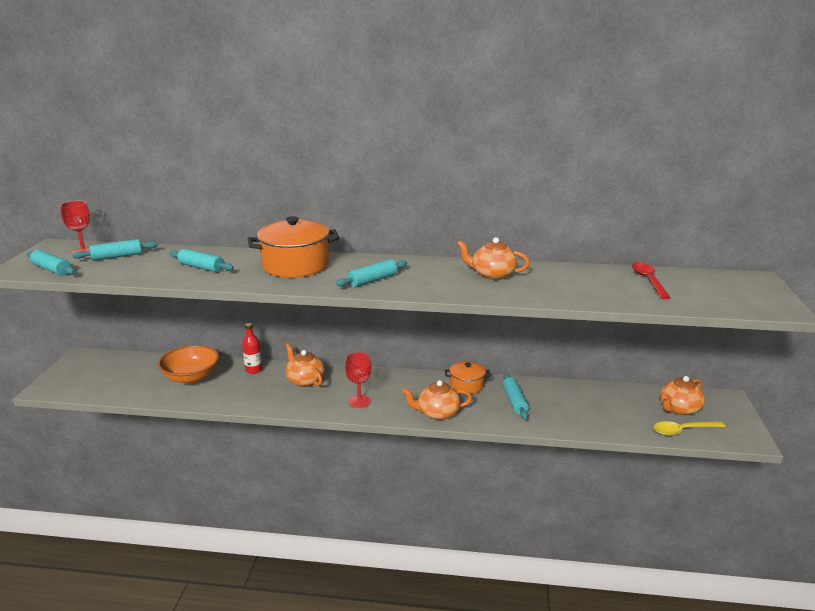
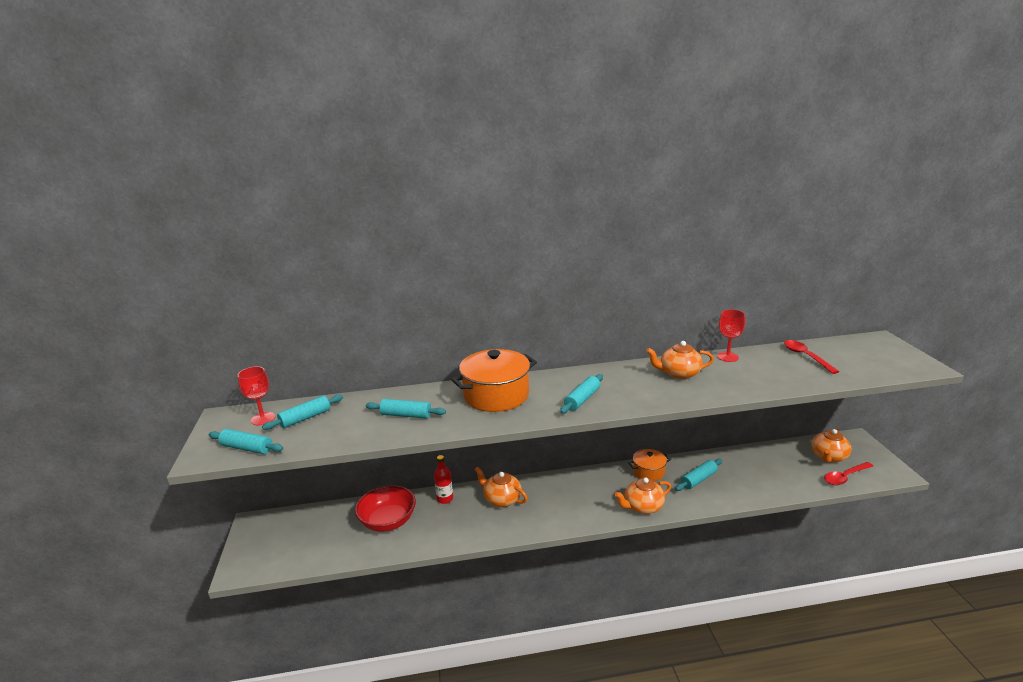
camera: 15 degrees left, 0 degrees up
(191, 377) = (388, 521): orange bowl -> red bowl
(359, 401) = (566, 510): red goblet -> red goblet (727, 357)
(514, 401) = (698, 479): turquoise rolling pin -> turquoise rolling pin turned 75 degrees clockwise
(683, 430) = (845, 477): yellow spoon -> red spoon

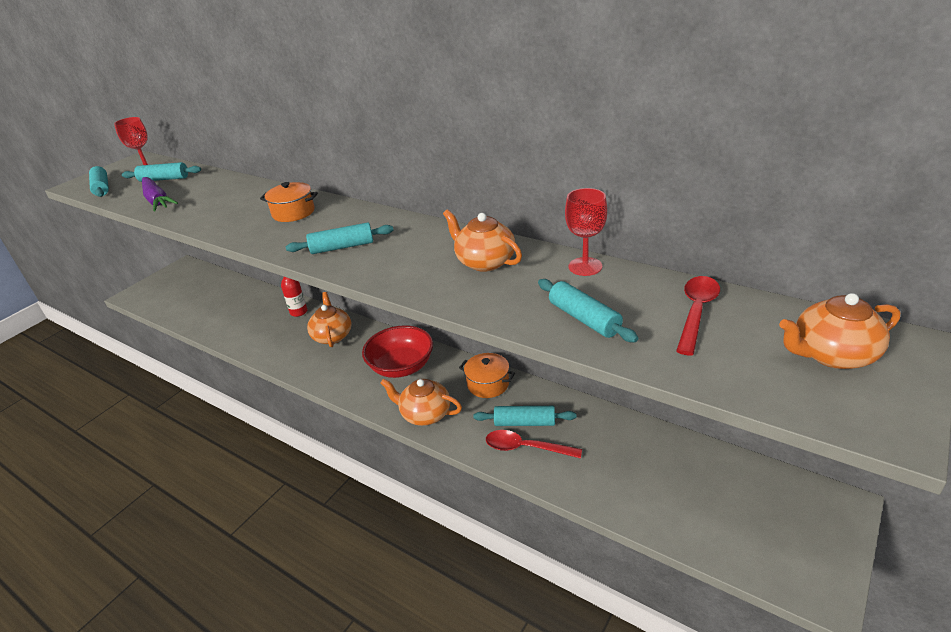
camera: 45 degrees right, 10 degrees up
(346, 433) = (157, 201): none -> purple carrot
(388, 521) = (242, 309): red bowl -> red bowl (401, 366)
(406, 415) = (211, 203): turquoise rolling pin -> turquoise rolling pin (584, 319)
(496, 395) = (293, 213): orange pot -> orange pot, size x0.55
(828, 457) = (743, 500): orange teapot -> orange teapot (832, 355)
(845, 477) = (720, 539): red spoon -> red spoon (526, 448)

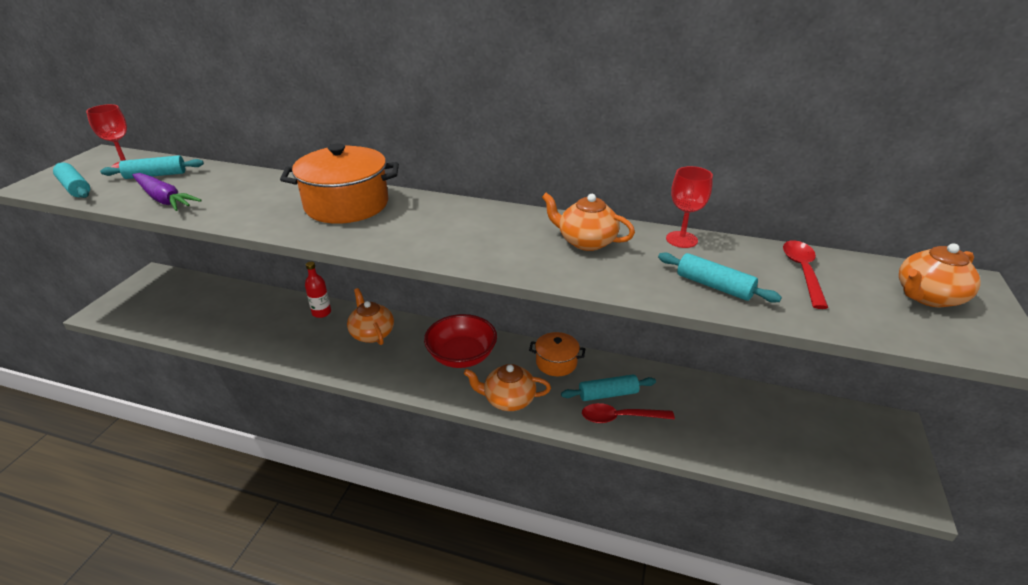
camera: 20 degrees left, 0 degrees up
(293, 213) = (346, 205): orange pot -> orange pot, size x1.82
(342, 247) = (428, 237): turquoise rolling pin -> none

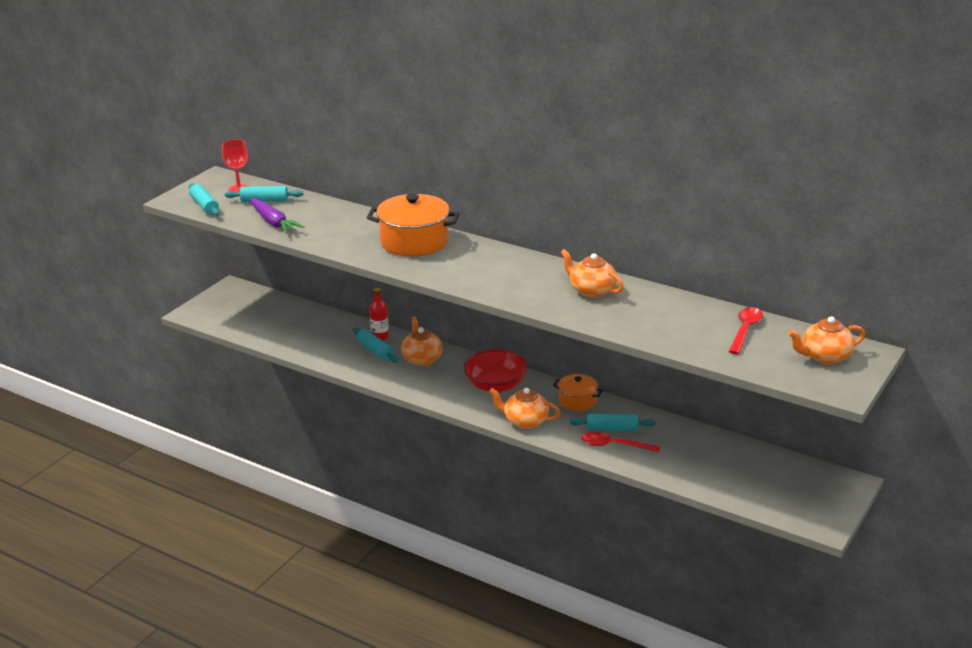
camera: 15 degrees right, 5 degrees down
(681, 239) = (669, 297): red goblet -> none
(714, 286) = (668, 331): turquoise rolling pin -> turquoise rolling pin (375, 351)

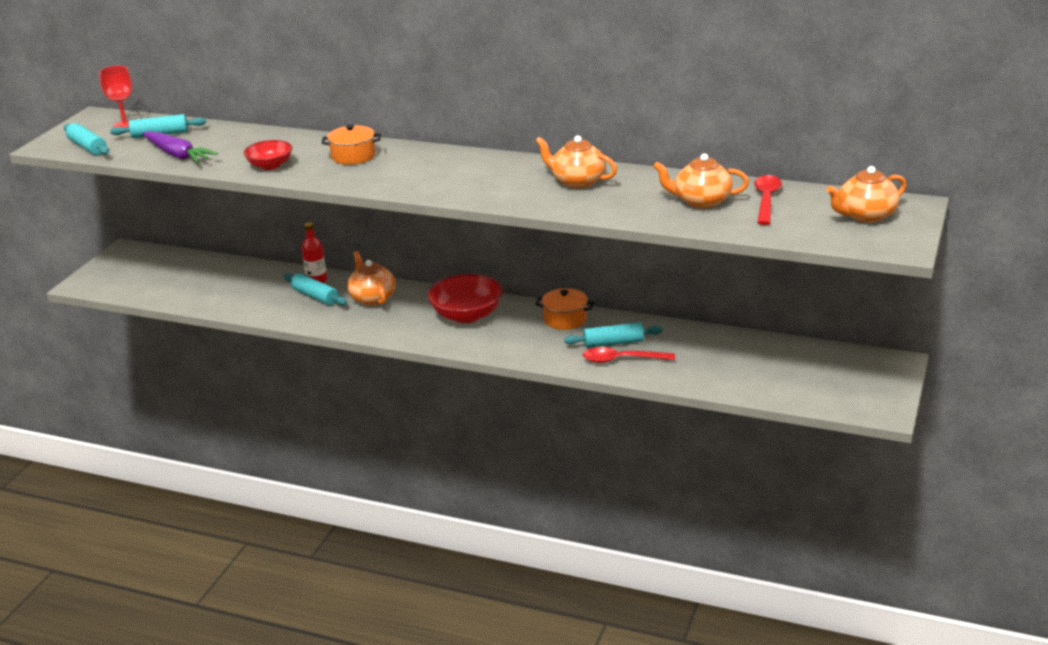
camera: 10 degrees left, 0 degrees up
(345, 242) = (270, 165): none -> red bowl
(414, 242) = (353, 156): orange pot -> orange pot, size x0.55
(525, 421) = (511, 348): orange teapot -> orange teapot (701, 201)

